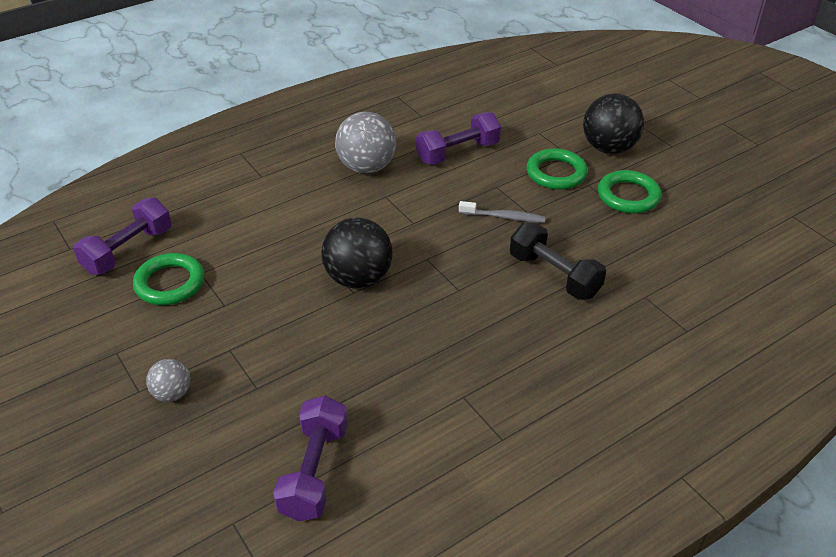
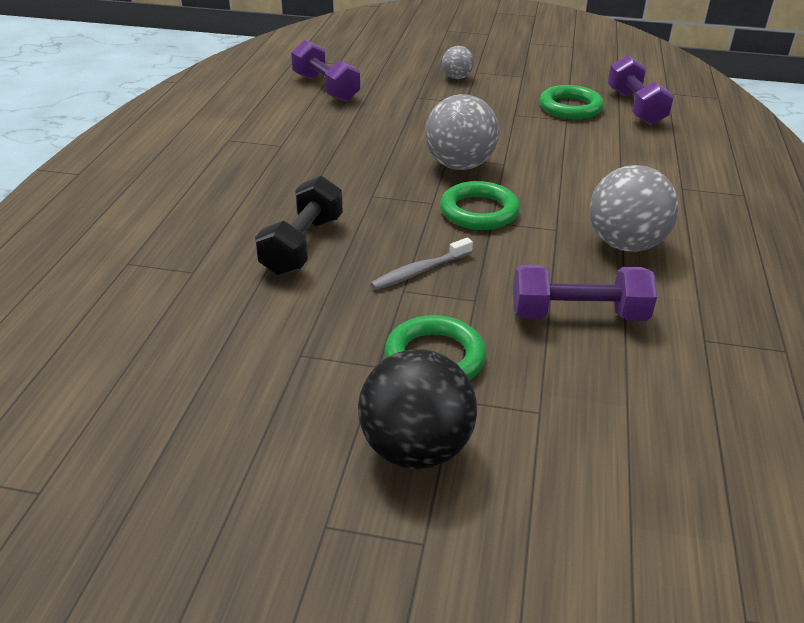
camera: 135 degrees right, 5 degrees down
(358, 278) = (459, 165): black ball -> grey ball
(458, 153) = (578, 315): purple dumbbell -> purple dumbbell turned 75 degrees clockwise
(554, 275) = (302, 245): black dumbbell -> black dumbbell turned 75 degrees counterclockwise
(628, 196) = (311, 379): green ring -> green ring (479, 211)

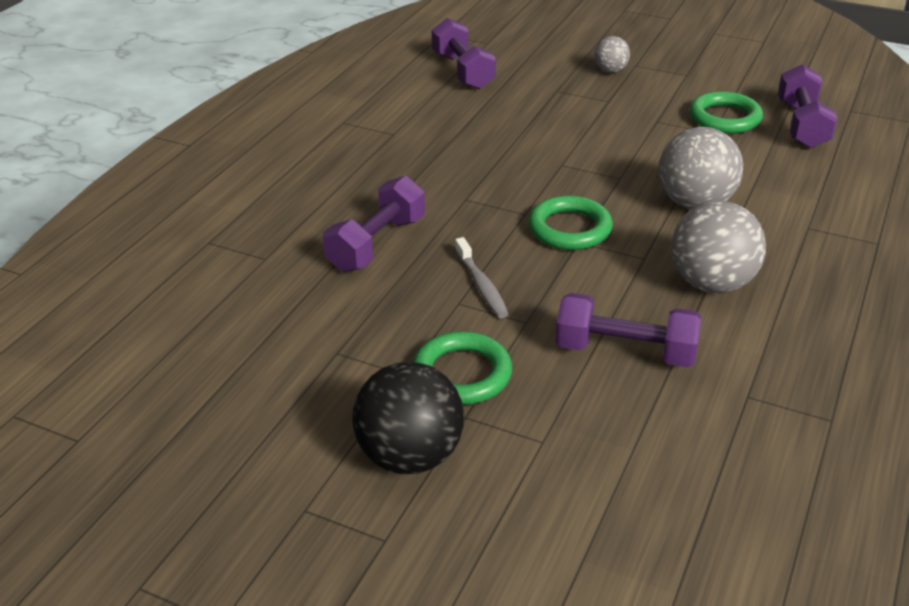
camera: 15 degrees right, 0 degrees up
(302, 245) = (377, 244): black dumbbell -> purple dumbbell
(419, 271) = (481, 285): grey toothbrush -> grey toothbrush turned 90 degrees counterclockwise
(459, 165) = (570, 175): grey ball -> grey ball (695, 203)

